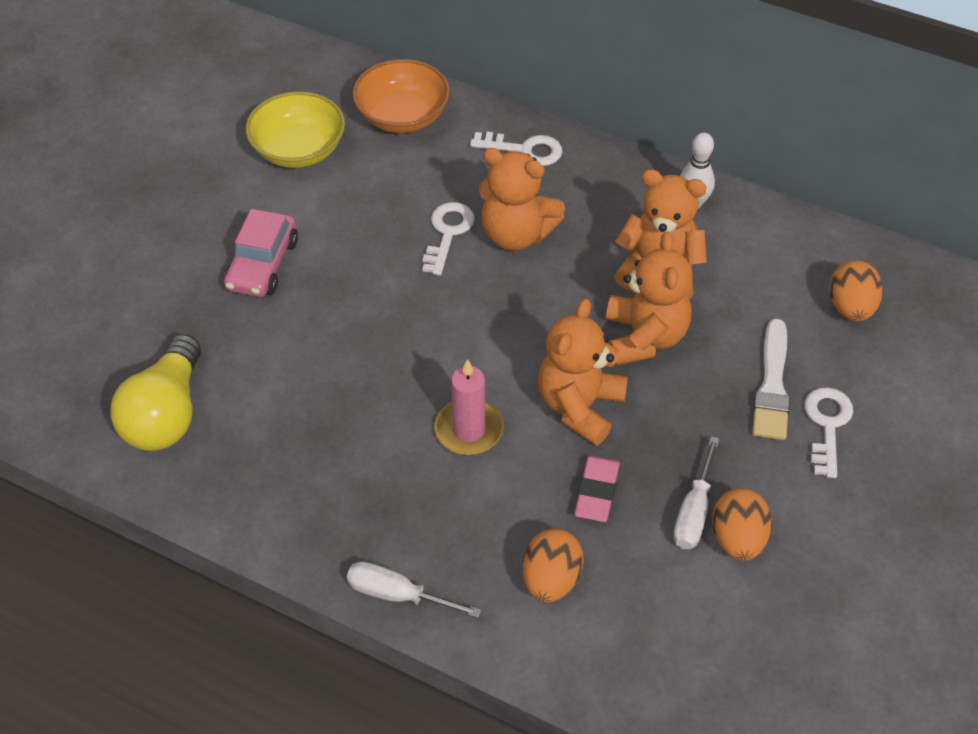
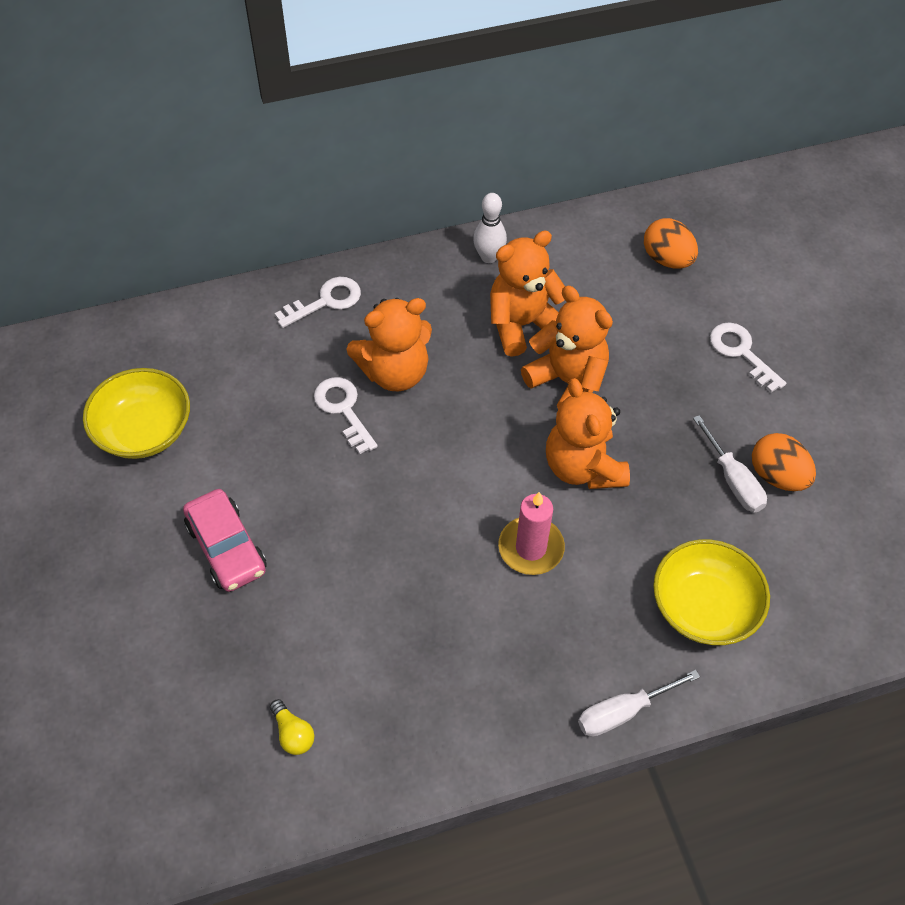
camera: 45 degrees left, 5 degrees up
(166, 413) = (293, 733): yellow light bulb -> yellow light bulb, size x0.42
(402, 116) = (199, 341): orange bowl -> none
(551, 579) = (704, 607): orange egg -> yellow bowl
(596, 492) = (661, 519): pink eraser -> none
(772, 386) = (681, 352): white brush -> none

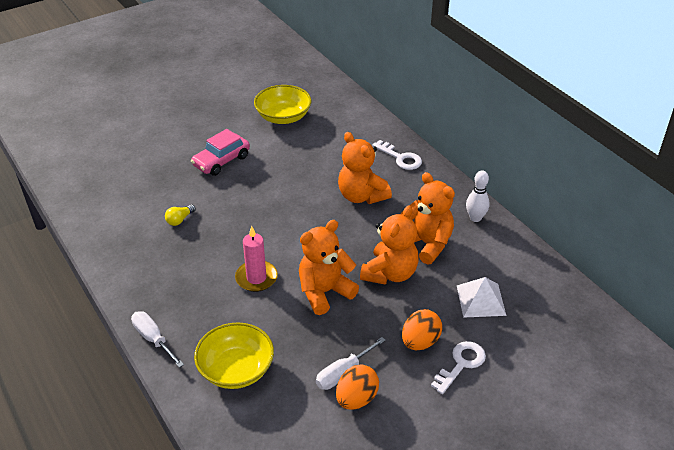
camera: 75 degrees right, 15 degrees down
(293, 733) = (120, 208): yellow light bulb -> yellow light bulb (180, 220)
(343, 410) = (325, 182): white key -> none
(641, 300) = (480, 300): none -> white pyramid
(667, 259) = (528, 309): orange egg -> orange egg (420, 342)

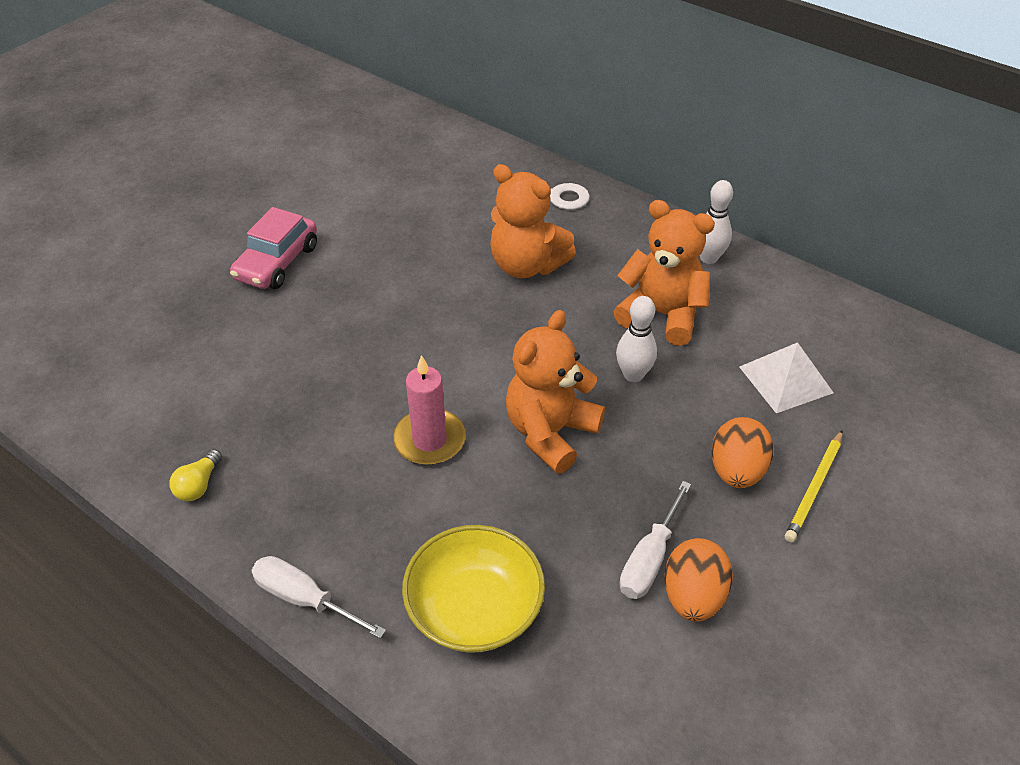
camera: 20 degrees left, 5 degrees up
(180, 220) = (253, 376): yellow light bulb -> yellow light bulb (199, 485)
(283, 117) = (343, 172): yellow bowl -> none
(390, 273) = (633, 375): orange teddy bear -> white bowling pin
(461, 364) = (814, 488): white key -> yellow pencil

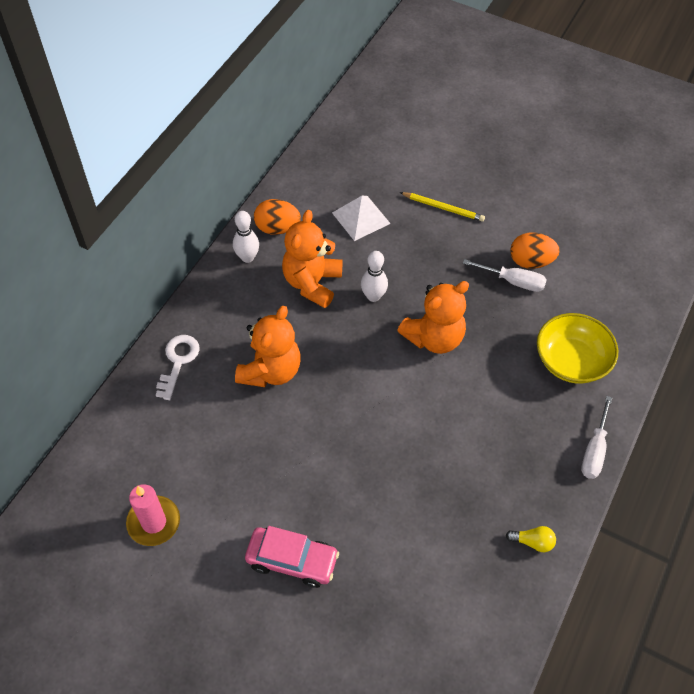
camera: 100 degrees left, 10 degrees up
(429, 440) = (457, 406): pink candle -> pink candle (154, 522)
(550, 432) = (434, 338): orange teddy bear -> orange teddy bear turned 60 degrees counterclockwise
(736, 471) = (440, 242): orange egg -> orange egg (277, 228)

